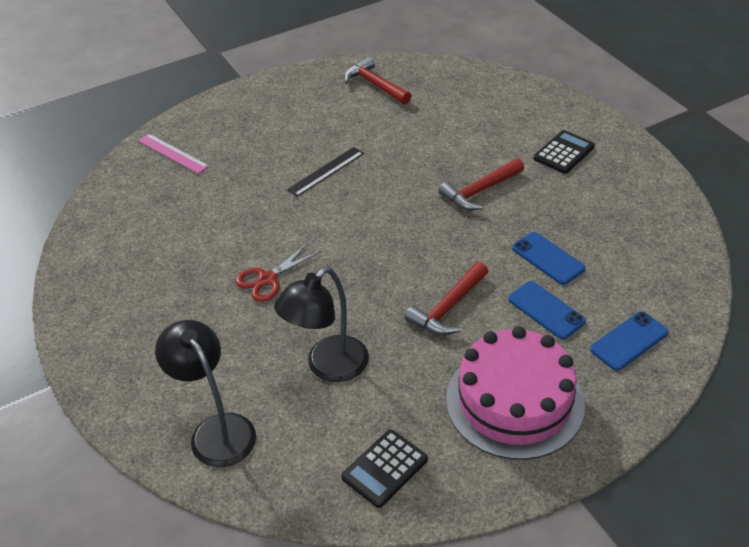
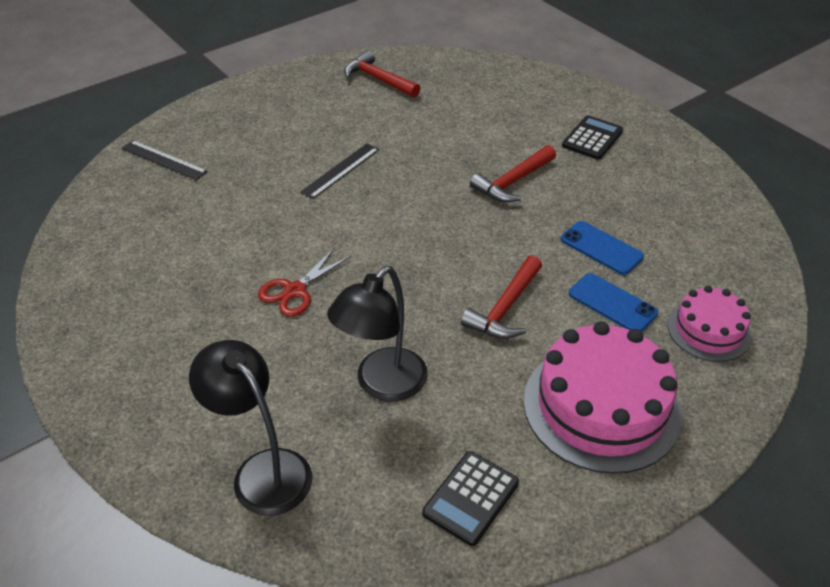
camera: 10 degrees left, 0 degrees up
(173, 153) = (164, 160): pink ruler -> black ruler
(629, 341) = (708, 330): blue phone -> pink cake

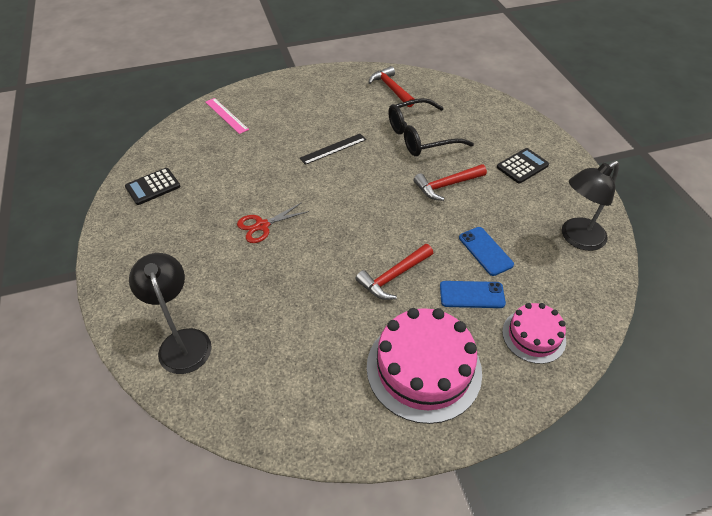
camera: 20 degrees right, 5 degrees up
(164, 160) = (226, 115): black ruler -> pink ruler
(382, 385) = (284, 307): black lamp -> black lamp (576, 238)
(448, 131) = (420, 137): none -> black glasses
(471, 498) = (301, 404): black calculator -> black calculator (153, 187)
(612, 303) = (472, 295): blue phone -> blue phone turned 60 degrees counterclockwise

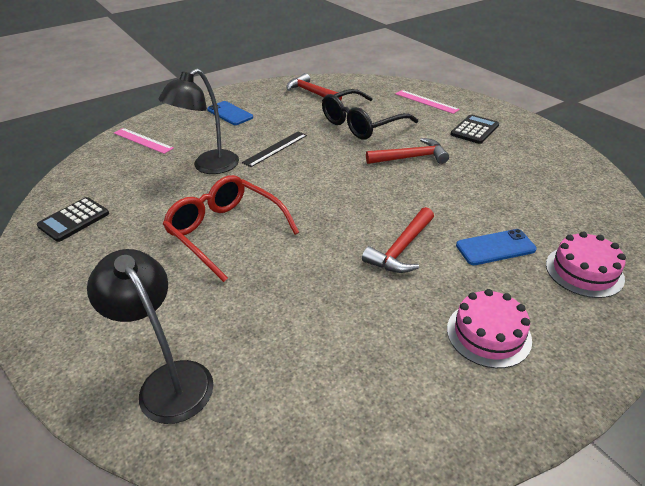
camera: 15 degrees left, 10 degrees down
(262, 226) = (225, 231): red scissors -> red glasses
(424, 368) = (488, 334): pink cake -> pink cake, size x0.57
(447, 185) = (411, 158): red hammer -> red hammer turned 150 degrees counterclockwise
(485, 251) = (484, 205): blue phone -> blue phone (230, 113)
(494, 122) = (426, 101): none -> pink ruler
(576, 238) = (565, 177): black lamp -> black lamp (209, 167)

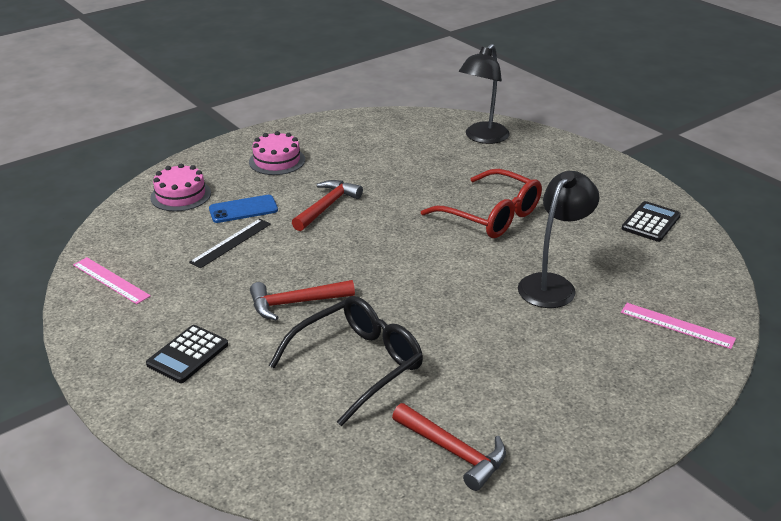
camera: 175 degrees right, 5 degrees down
(169, 380) = (482, 138): black lamp -> black lamp turned 75 degrees clockwise
(230, 113) = (581, 386): blue phone -> none
(275, 149) = (477, 314): black ruler -> black ruler (231, 243)
(426, 101) = (238, 425): pink ruler -> pink ruler (110, 280)

